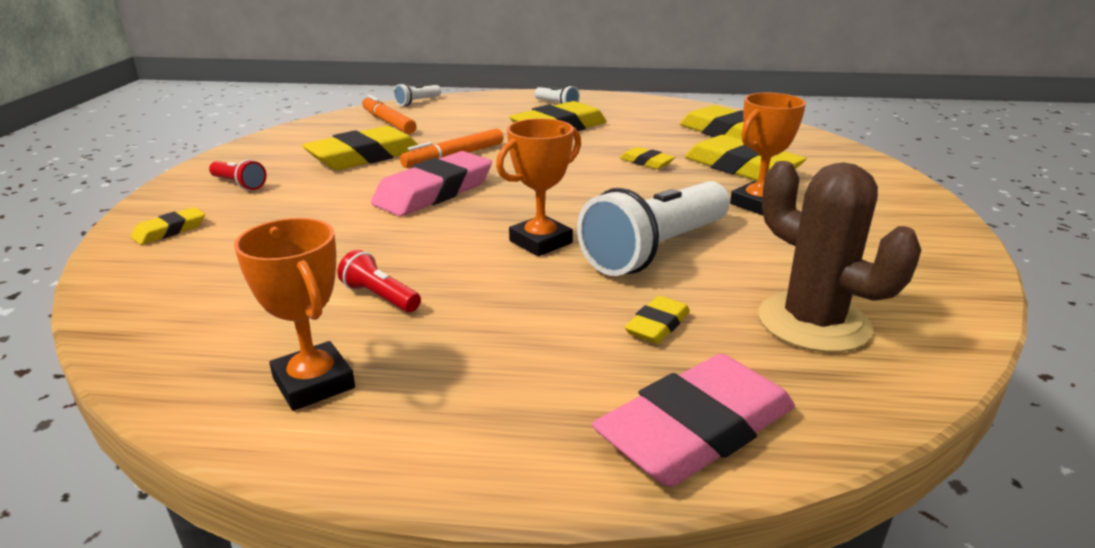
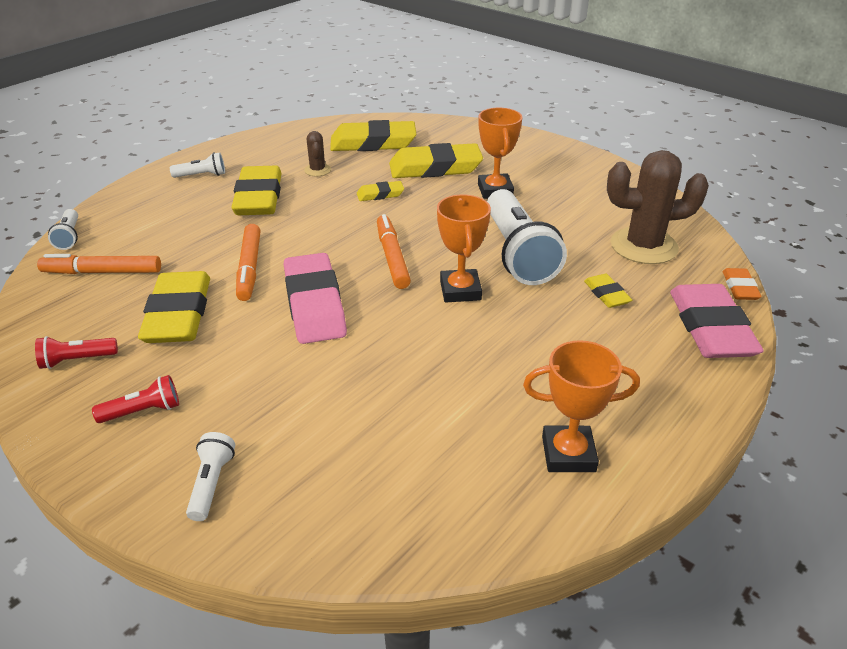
camera: 55 degrees left, 10 degrees up
(170, 231) = (212, 483): yellow eraser -> white flashlight
(380, 297) = (474, 389): red flashlight -> red flashlight (77, 360)
(550, 197) = (392, 257): none -> orange marker
(639, 131) = (317, 170): none -> brown cactus
(848, 434) = (739, 287): none -> orange eraser

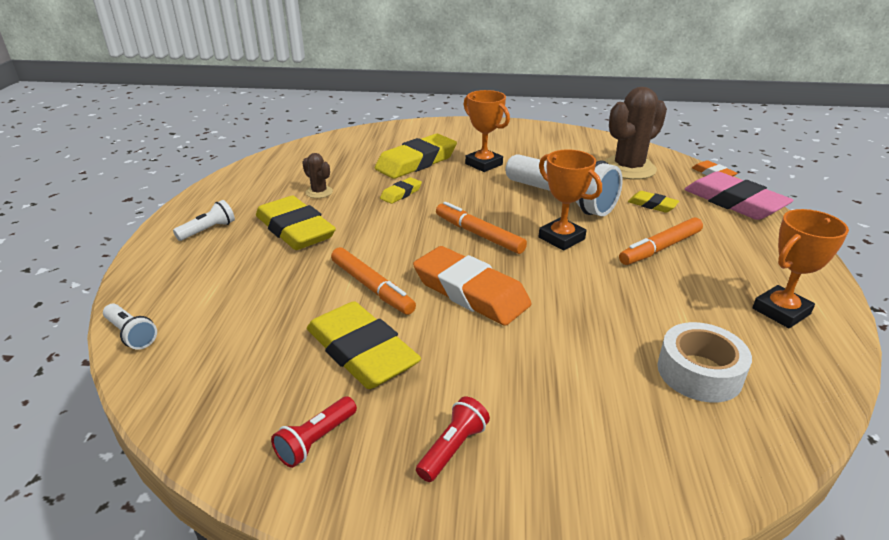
camera: 35 degrees left, 5 degrees down
(102, 272) = (223, 350): orange marker -> orange marker (660, 248)
(212, 483) = (601, 470): white flashlight -> none
(315, 304) = (470, 292): pink eraser -> orange eraser
(373, 143) = (338, 159): yellow eraser -> none
(398, 461) = (699, 372): none -> white tape

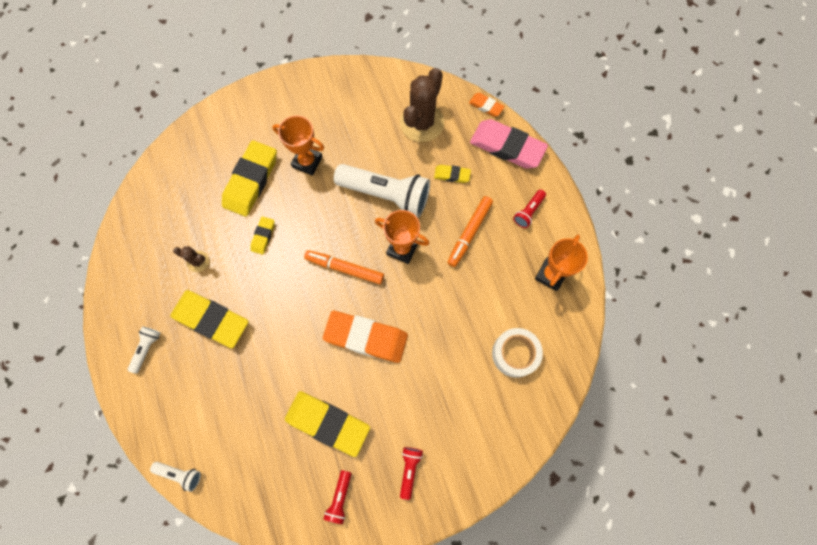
camera: 25 degrees left, 40 degrees up
(372, 287) = (302, 361): orange marker -> none
(754, 252) = (528, 212): none -> red flashlight

